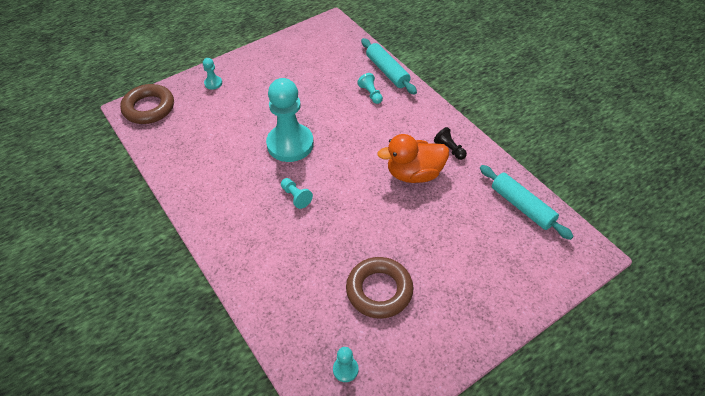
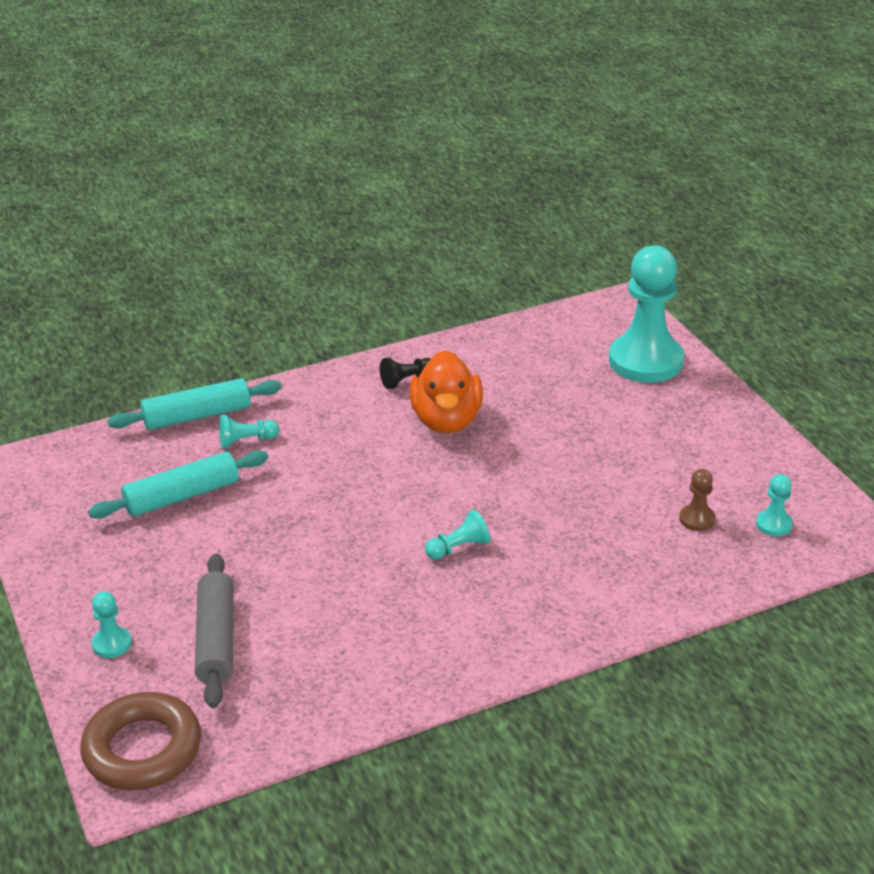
camera: 80 degrees left, 15 degrees down
(217, 116) = (216, 639): none -> grey rolling pin
(290, 144) = (333, 546): turquoise pawn -> turquoise pawn (645, 361)
(343, 319) = (697, 519): none -> brown pawn
(379, 290) = (653, 480): brown ring -> none
(522, 206) = (533, 339): turquoise rolling pin -> turquoise rolling pin (182, 496)

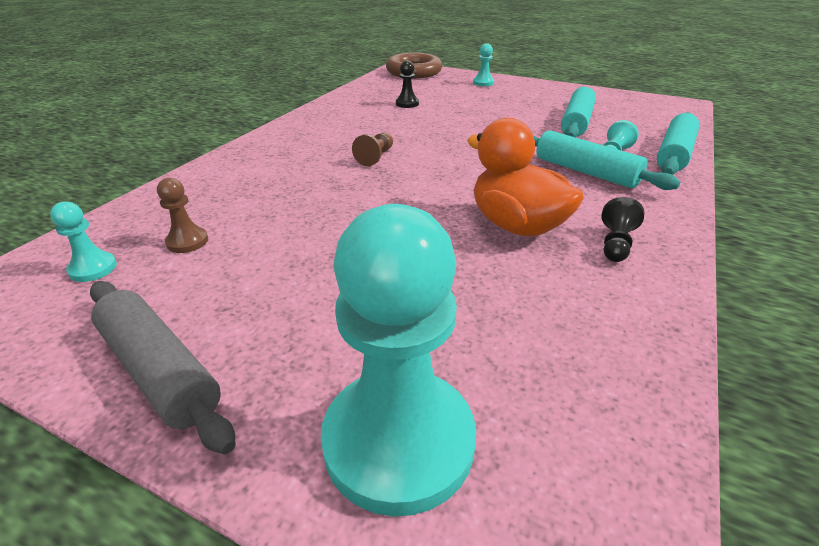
camera: 140 degrees right, 0 degrees up
(216, 639) = (443, 95): grey rolling pin -> grey rolling pin (160, 370)
(294, 641) = (407, 104): none -> black pawn
(308, 436) = (586, 172): none -> turquoise rolling pin
(458, 548) = (375, 157): turquoise pawn -> brown pawn

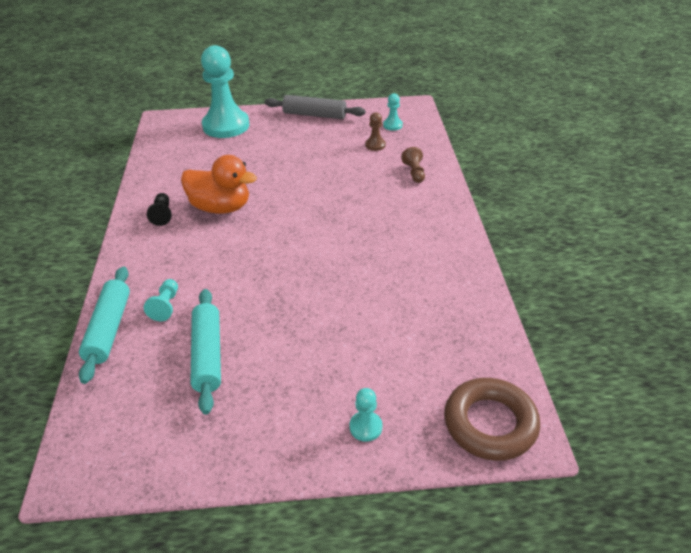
camera: 150 degrees right, 5 degrees up
(375, 157) = (351, 230): brown pawn -> brown pawn (414, 173)
(407, 104) = (406, 321): black pawn -> none
(586, 172) = (187, 273): turquoise rolling pin -> none

